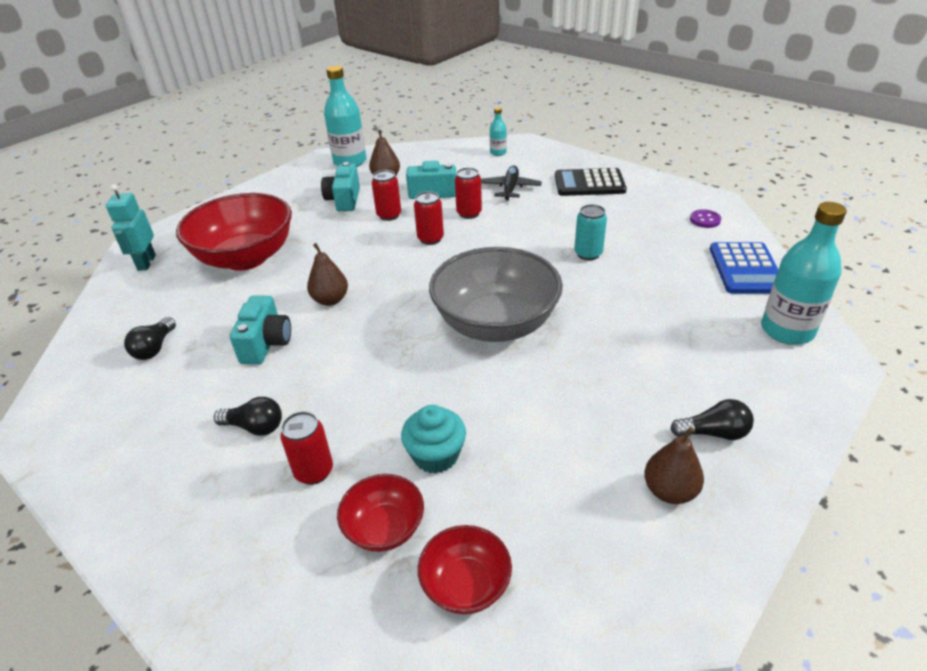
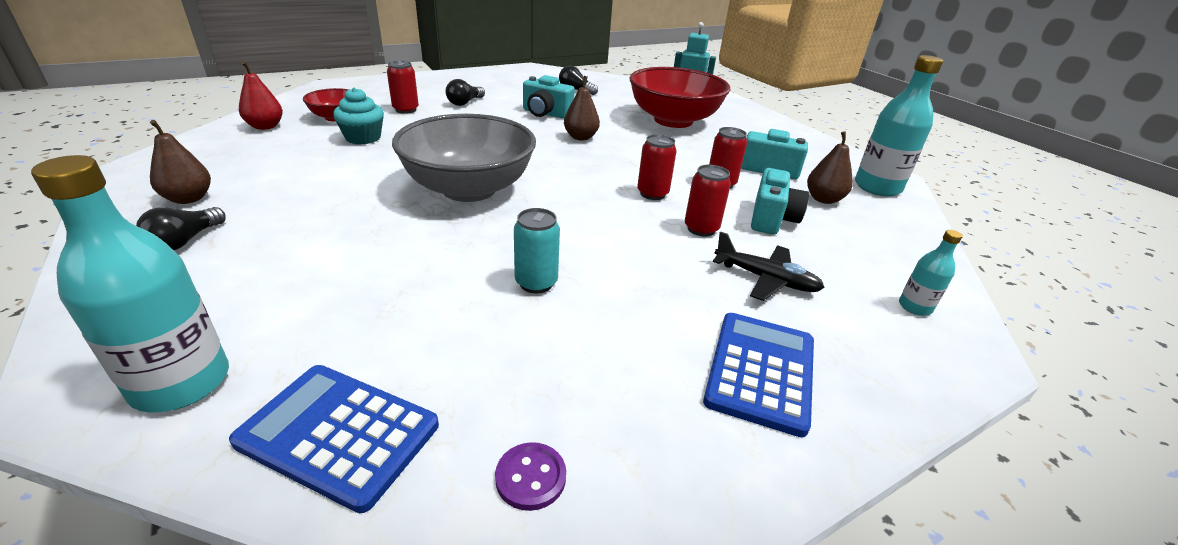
camera: 105 degrees right, 5 degrees down
(466, 585) = (265, 126): red bowl -> red pear
(589, 183) = (760, 371): black calculator -> blue calculator

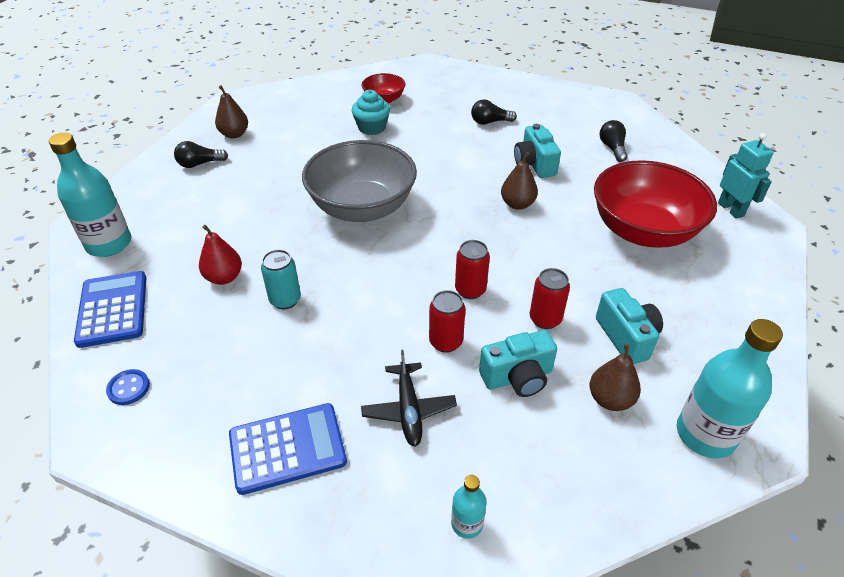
camera: 55 degrees right, 10 degrees up
(265, 126) = (336, 91): red pear -> red pear (224, 277)
(405, 110) = (437, 111): red can -> none
(531, 477) = (128, 388): purple button -> blue button

